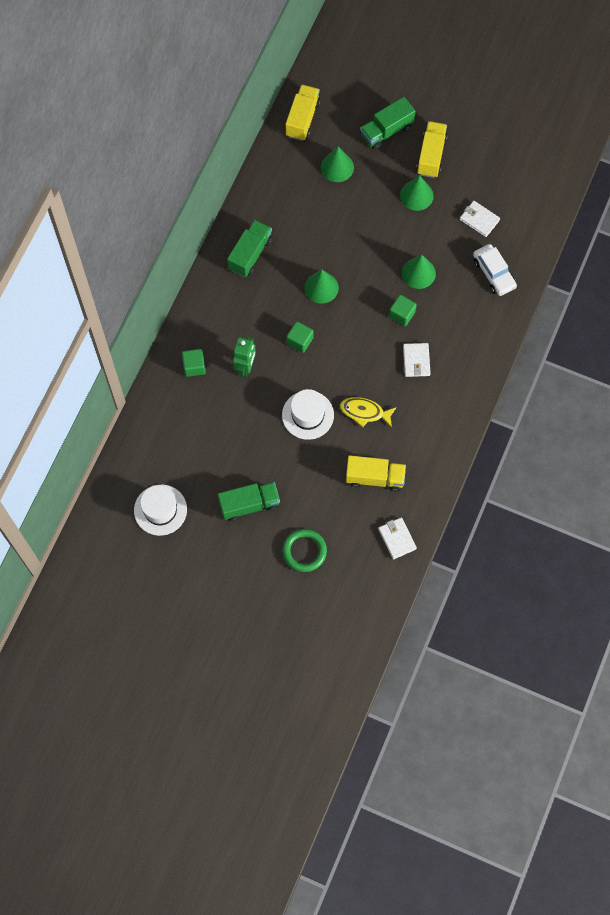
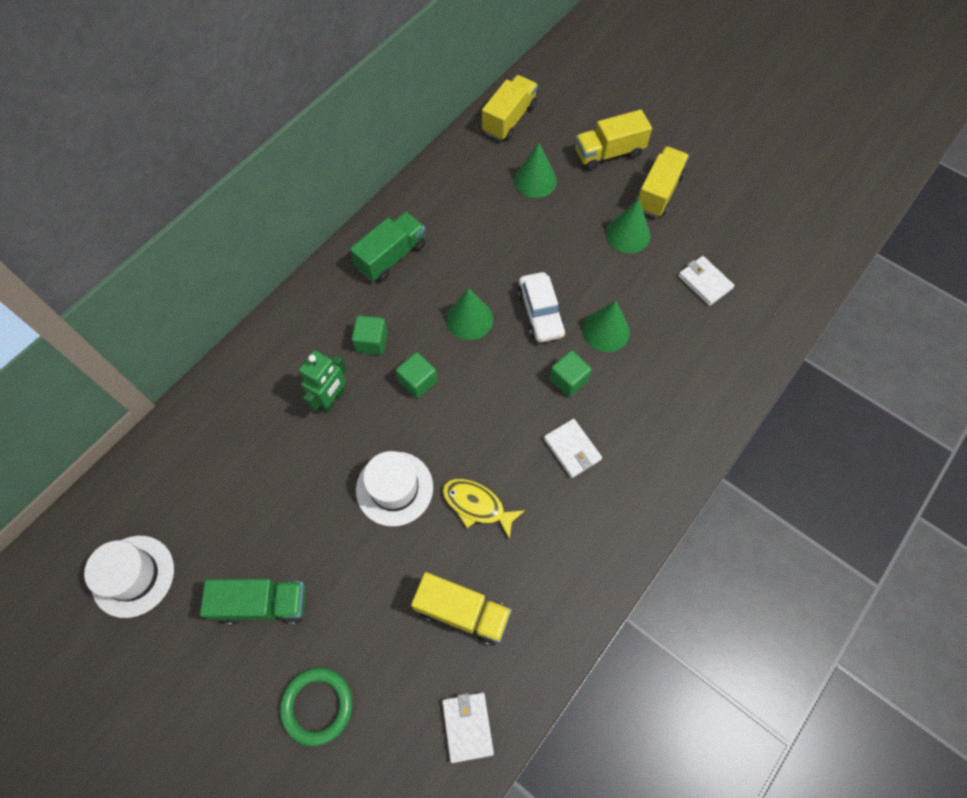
camera: 15 degrees right, 5 degrees down
(194, 366) = (264, 381): green cube -> green cube (372, 342)
(386, 131) = (609, 153): green truck -> yellow truck
(416, 361) = (572, 449): white wallet -> white wallet turned 45 degrees counterclockwise
(494, 273) = (710, 355): white car -> white car (540, 313)

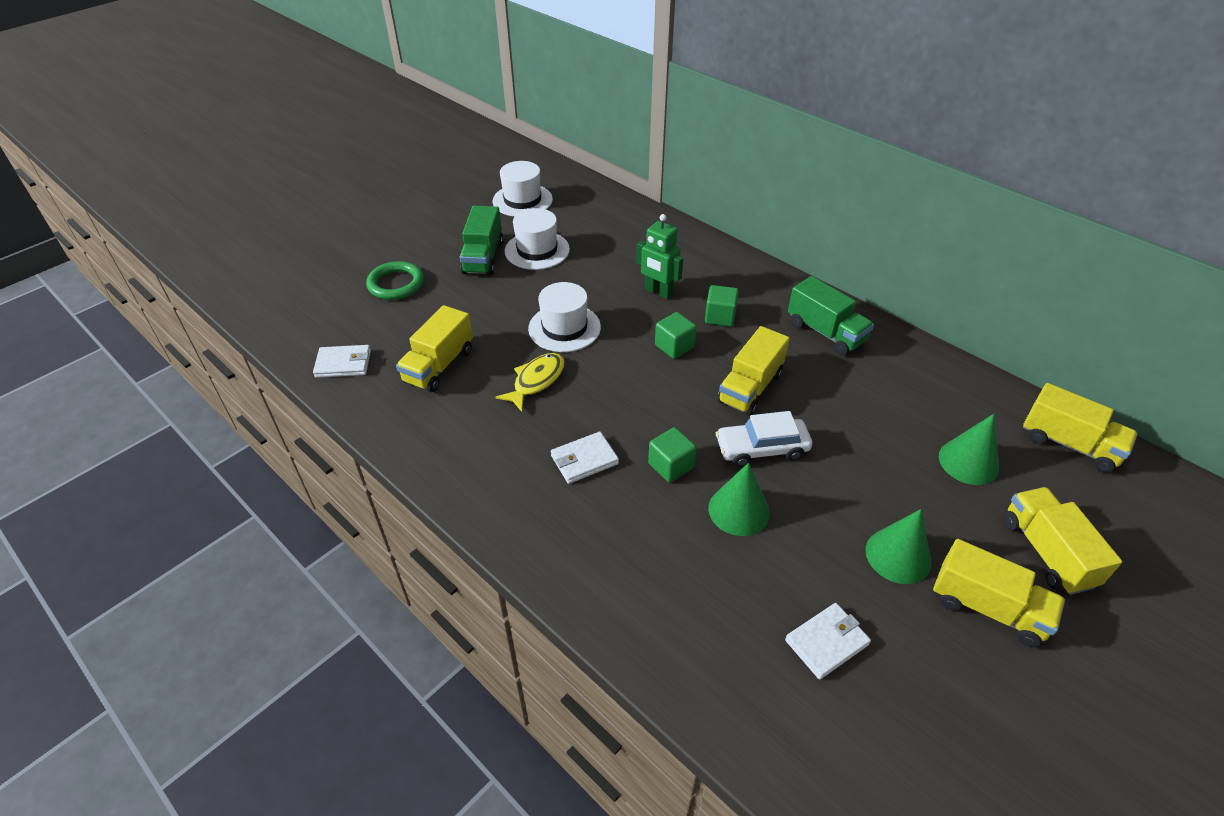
camera: 95 degrees right, 20 degrees down
(250, 539) = (537, 250): none -> white hat
(469, 319) = (750, 388): green cone -> yellow truck

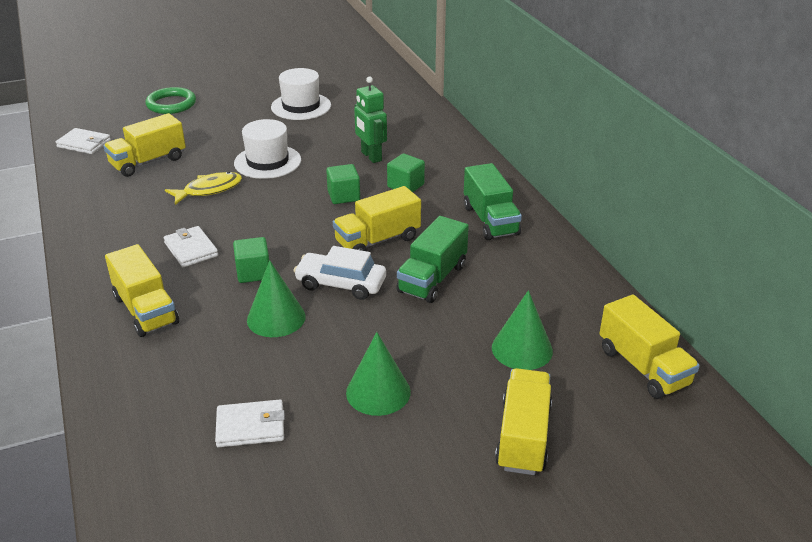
camera: 25 degrees right, 10 degrees down
(483, 257) = (254, 102): green truck -> green truck (432, 279)
(522, 200) = (325, 71): white hat -> none
(584, 460) = (191, 249): white wallet -> white wallet turned 60 degrees clockwise
(987, 607) = (419, 455): yellow truck -> yellow truck (146, 310)

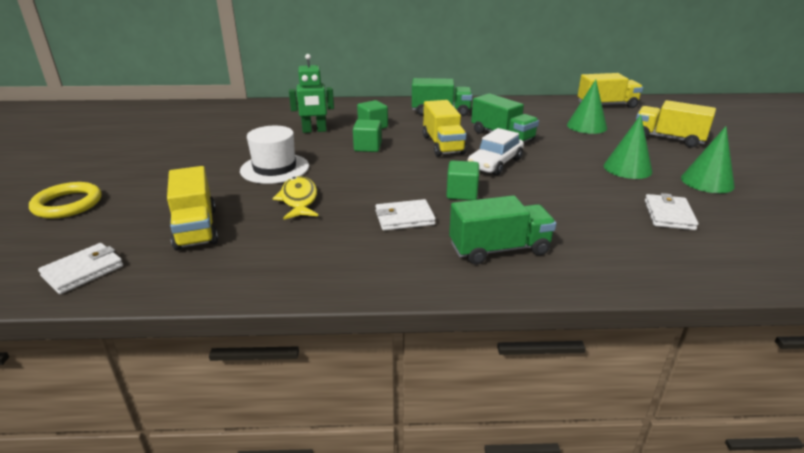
camera: 70 degrees left, 5 degrees down
(146, 310) = (499, 249): yellow truck -> green truck
(171, 104) = (67, 204): green ring -> yellow ring
(276, 318) = (532, 191): green cone -> green cone (707, 182)
(301, 106) = (185, 143): white hat -> none

